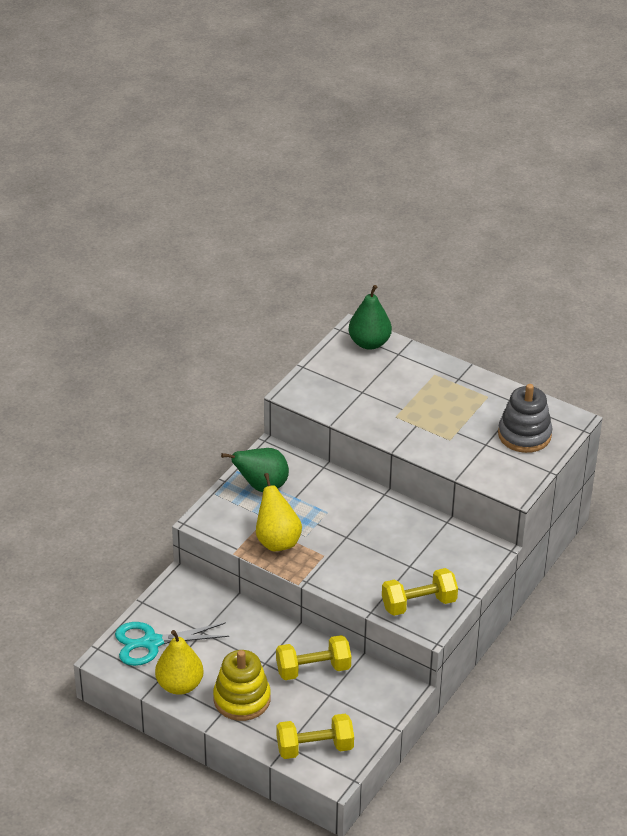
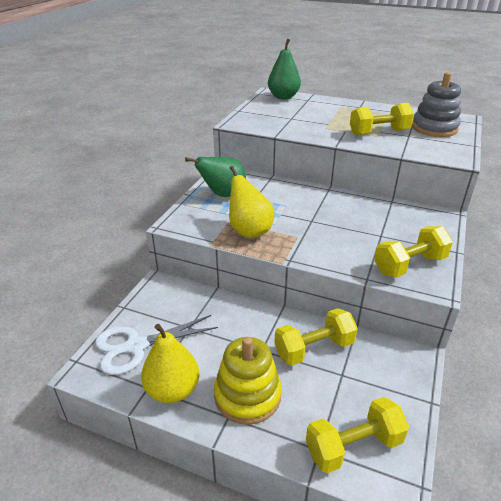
camera: 10 degrees left, 5 degrees down
(151, 642) = (136, 346): turquoise scissors -> white scissors
(453, 434) = (379, 133): none -> yellow dumbbell

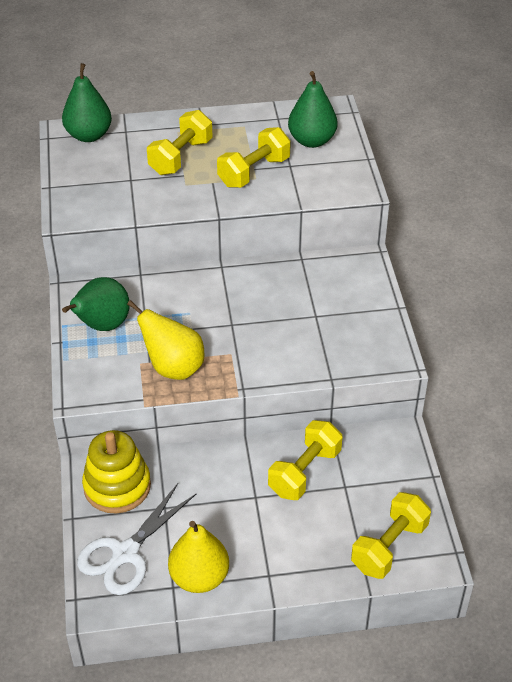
camera: 30 degrees left, 10 degrees up
(247, 395) = (273, 548): yellow stacking toy -> yellow stacking toy (117, 486)
(409, 265) = (362, 344): yellow dumbbell -> yellow dumbbell (180, 157)
(434, 128) = (312, 140): grey stacking toy -> green pear

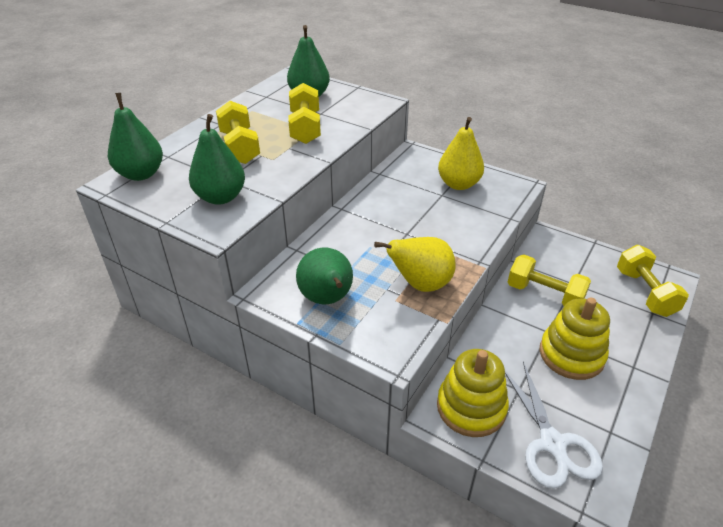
camera: 50 degrees left, 5 degrees down
(105, 192) = (220, 197): none -> green pear
(199, 577) = (611, 409): yellow pear -> yellow pear (458, 184)
(241, 524) = (571, 354): none -> yellow stacking toy
(304, 472) = (544, 294): yellow dumbbell -> yellow dumbbell turned 45 degrees counterclockwise

